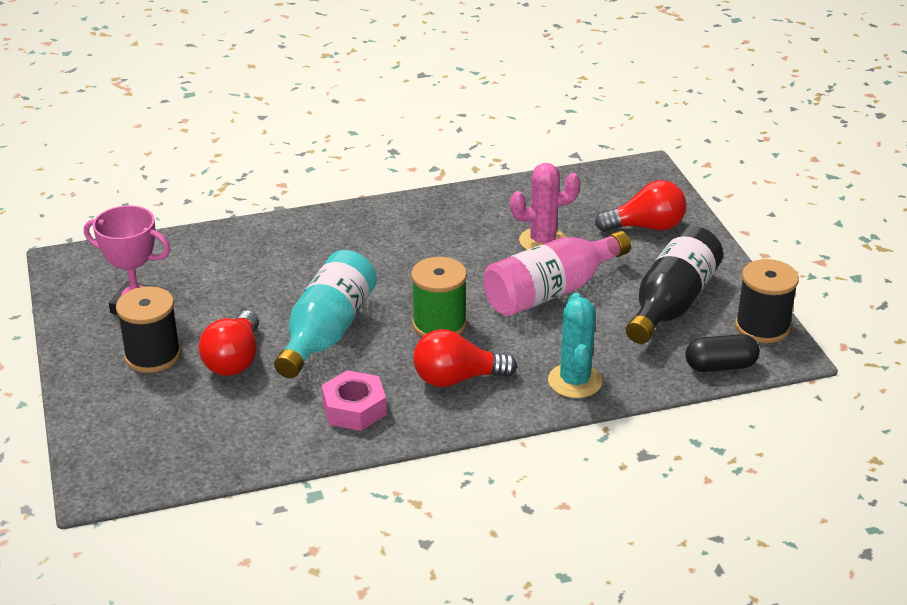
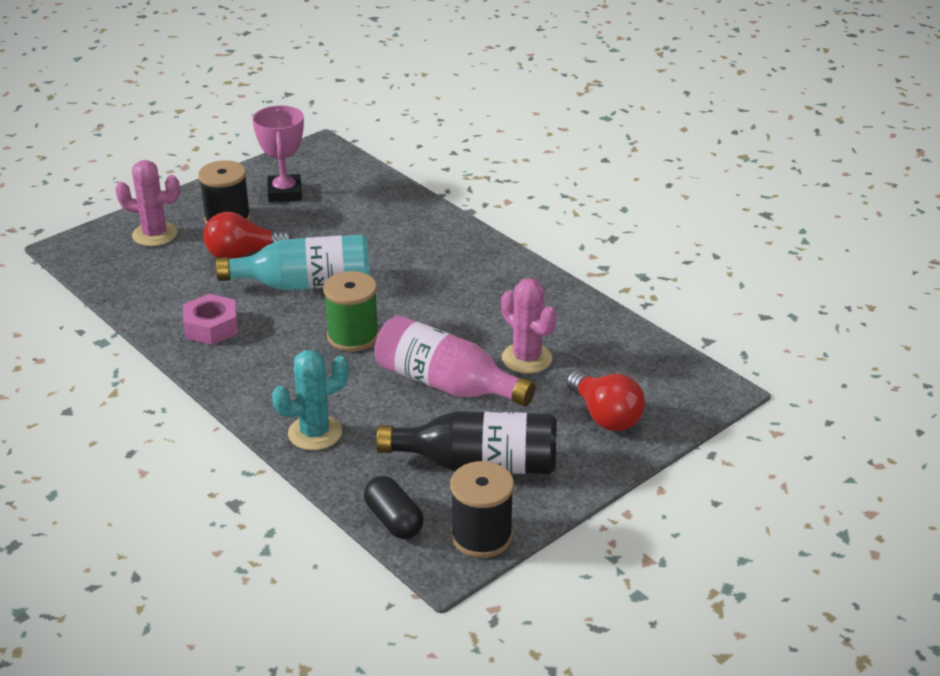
camera: 65 degrees right, 0 degrees up
(134, 414) = (154, 234): none -> pink cactus
(457, 379) = (280, 367): red light bulb -> none

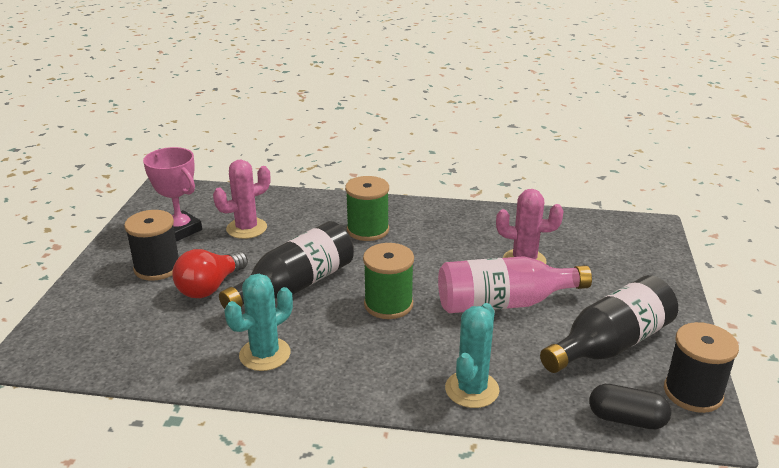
camera: 40 degrees left, 5 degrees down
(154, 234) = (104, 307): pink cactus -> pink cactus (246, 228)
(211, 327) = (265, 354): pink nut -> turquoise cactus
(306, 284) = (296, 285): turquoise bottle -> black bottle
(433, 263) = (368, 230): none -> green spool
(605, 416) = (625, 272): red light bulb -> none

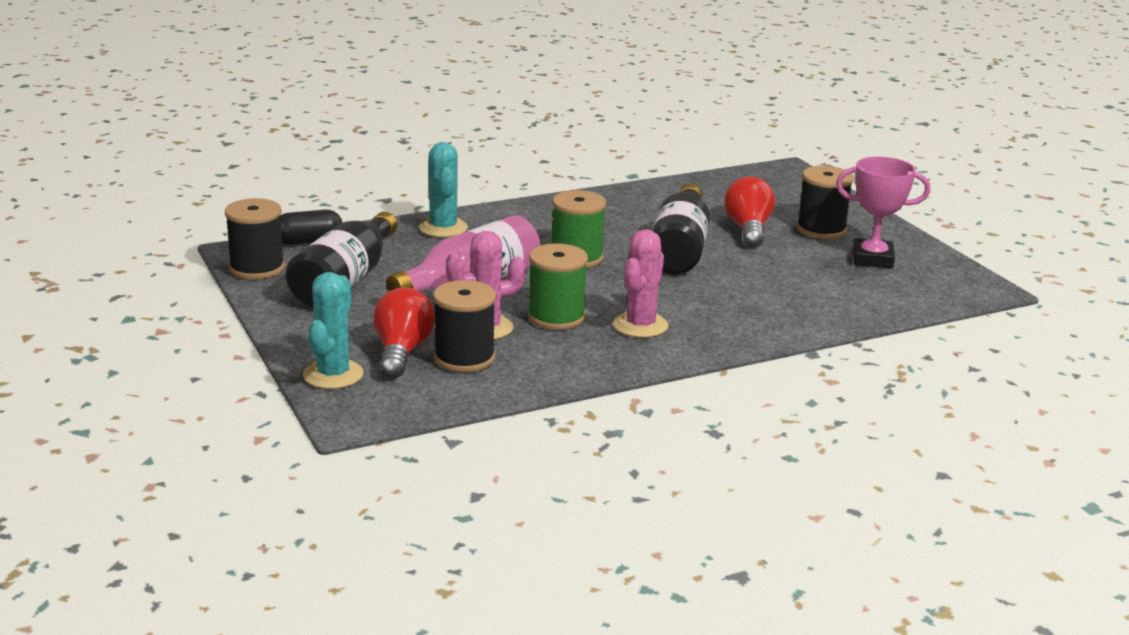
camera: 145 degrees right, 5 degrees down
(246, 228) = (816, 278): pink cactus -> pink cactus (640, 325)
(265, 354) = (626, 208): turquoise cactus -> turquoise cactus (333, 375)
(368, 230) = (693, 311): green spool -> green spool (556, 317)
(557, 243) = (464, 358): none -> black spool
(597, 260) = (402, 352): none -> red light bulb

